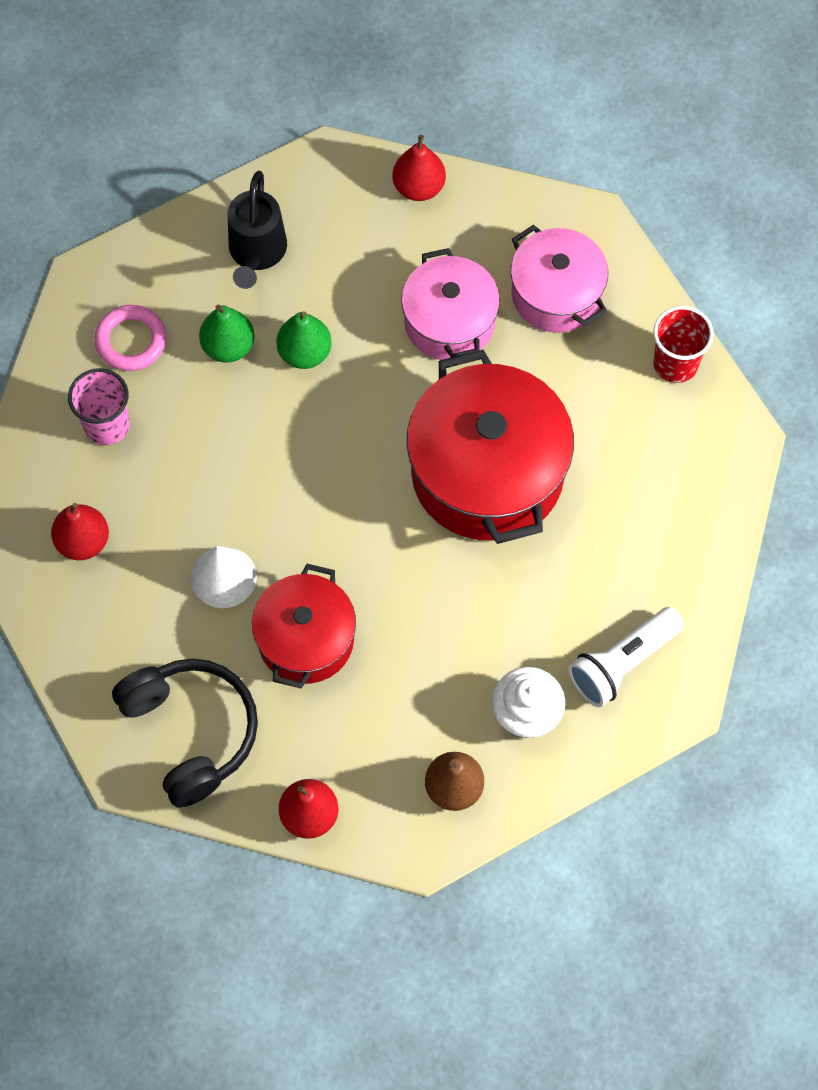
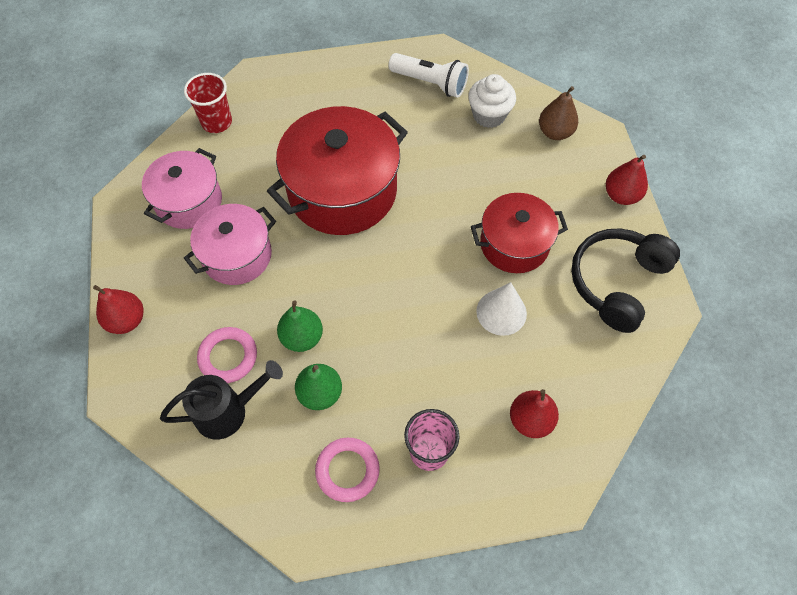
camera: 115 degrees left, 5 degrees down
(320, 272) = (228, 357): none -> pink ring

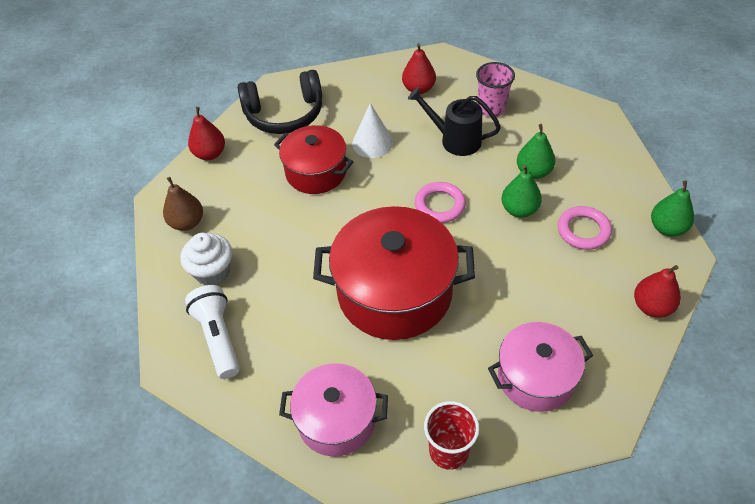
camera: 135 degrees left, 10 degrees down
(149, 418) = (667, 228): none -> green pear
(229, 411) = (604, 199): black watering can -> black watering can (454, 140)
(237, 255) = (525, 298): pink pot -> pink pot (336, 420)
(347, 470) = (548, 127): pink ring -> pink ring (439, 205)

